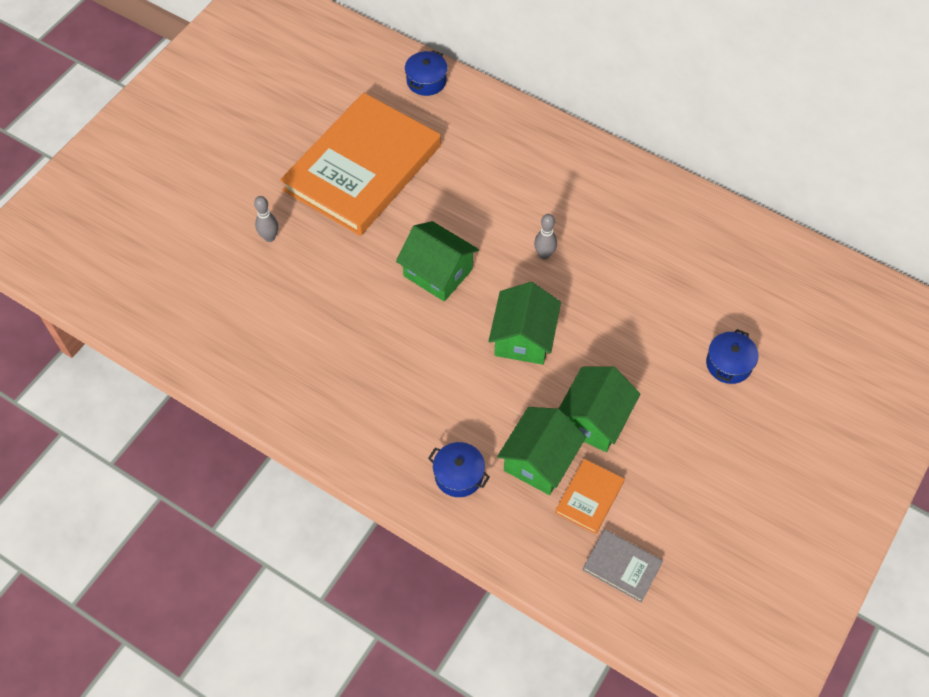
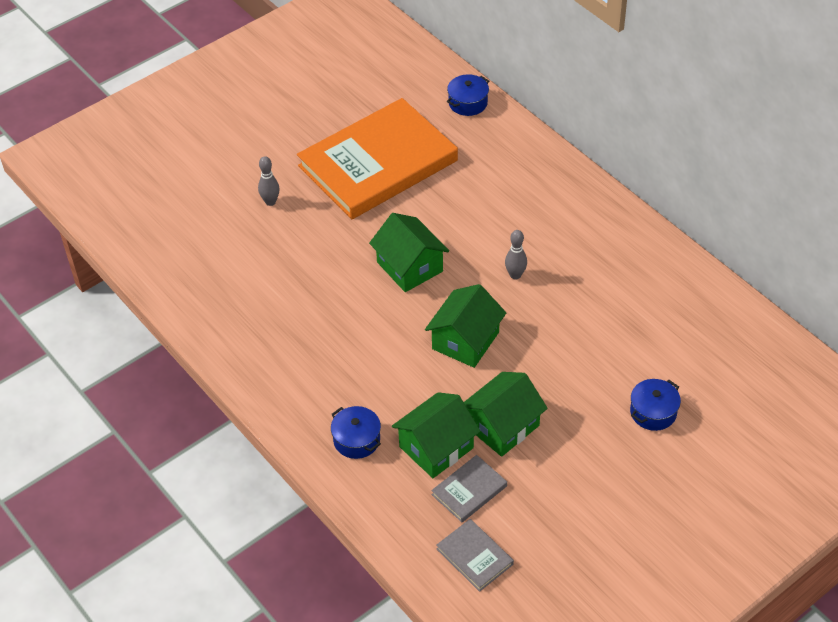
camera: 20 degrees right, 10 degrees down
(589, 497) = (469, 490): orange book -> grey book

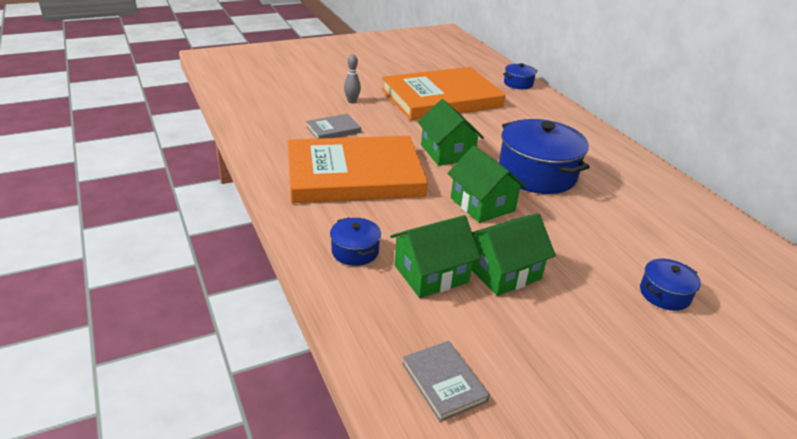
camera: 10 degrees right, 15 degrees down
(319, 333) = (354, 175): none -> orange book
(465, 340) = (482, 204): green house -> green house turned 75 degrees counterclockwise
(469, 490) = (455, 317): grey book -> grey book (333, 129)
(515, 275) = (537, 174): grey bowling pin -> blue pot

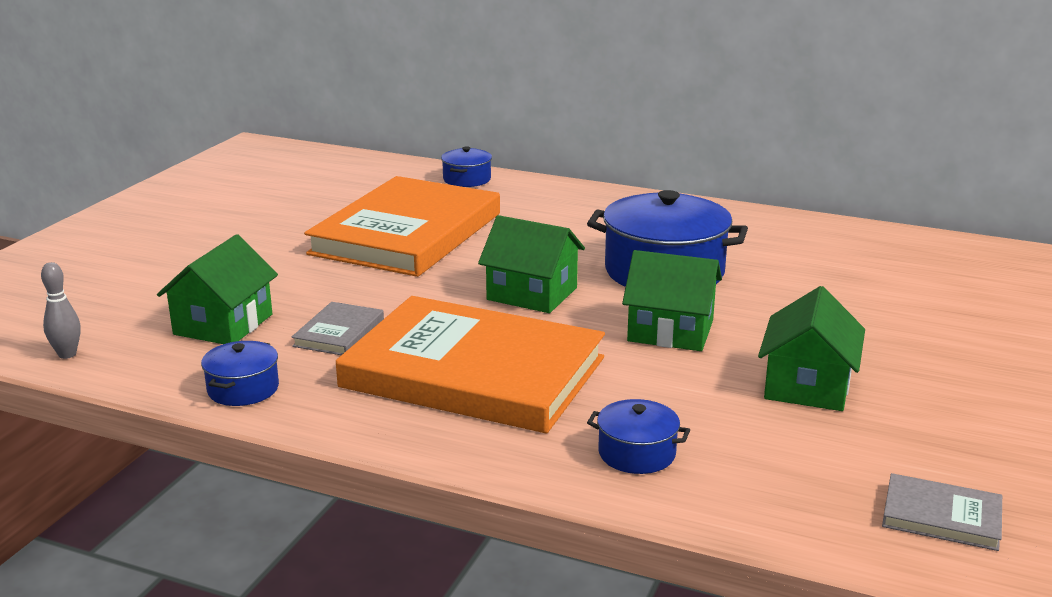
camera: 40 degrees left, 10 degrees down
(352, 101) = (295, 287): grey bowling pin -> grey bowling pin (67, 354)
(354, 175) = (473, 372): orange book -> orange book turned 75 degrees clockwise
(431, 274) = (751, 428): green house -> green house (223, 324)
(664, 294) = (954, 327): blue pot -> blue pot (243, 389)

